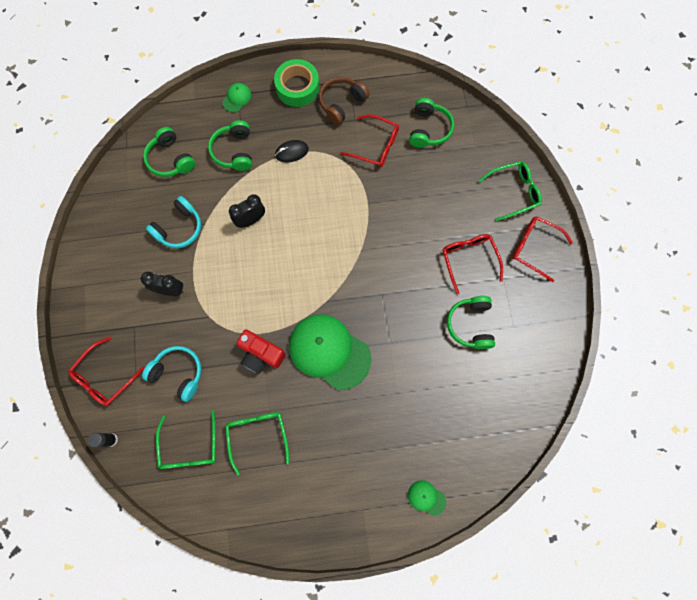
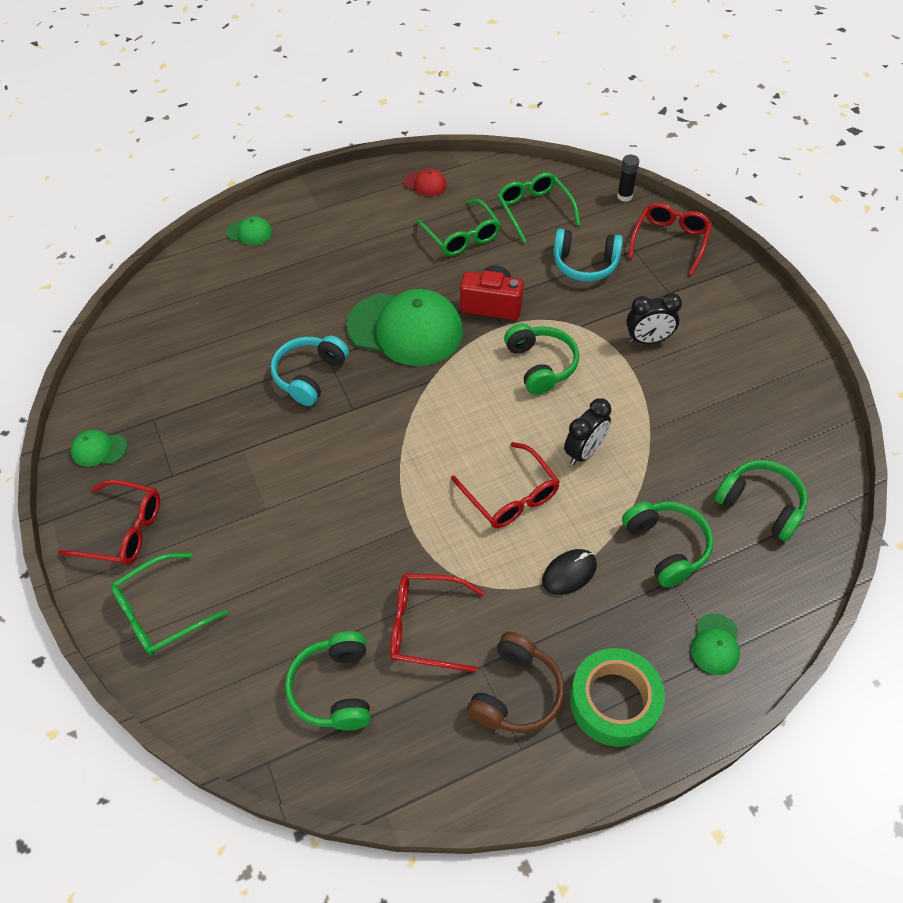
camera: 165 degrees right, 20 degrees down
(179, 228) = (683, 413): turquoise headphones -> turquoise headphones (310, 375)
(266, 512) = (425, 184): none -> red cap
(469, 260) = (229, 485): red glasses -> red glasses (510, 495)
(470, 324) = (217, 404): green headphones -> green headphones (540, 365)
(550, 311) = (99, 449): none -> green cap

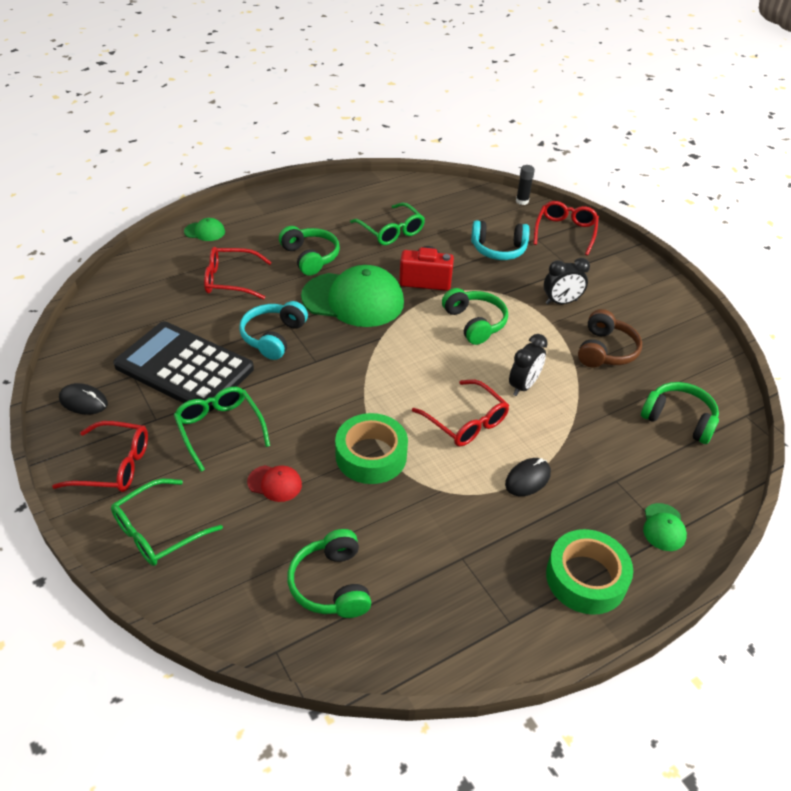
camera: 10 degrees left, 10 degrees down
(99, 449) = (83, 401): green cap -> black mouse
(209, 411) = (184, 367): none -> black calculator
(398, 533) = (371, 455): none -> green tape
(425, 184) = (354, 194): red cap -> red cap (275, 483)
(427, 626) = (409, 528): red glasses -> red glasses (231, 280)
(516, 693) = (498, 577): brown headphones -> brown headphones (605, 350)
(534, 211) = (449, 212): green glasses -> green glasses (220, 429)
(666, 547) = (607, 454): green headphones -> green headphones (310, 257)

